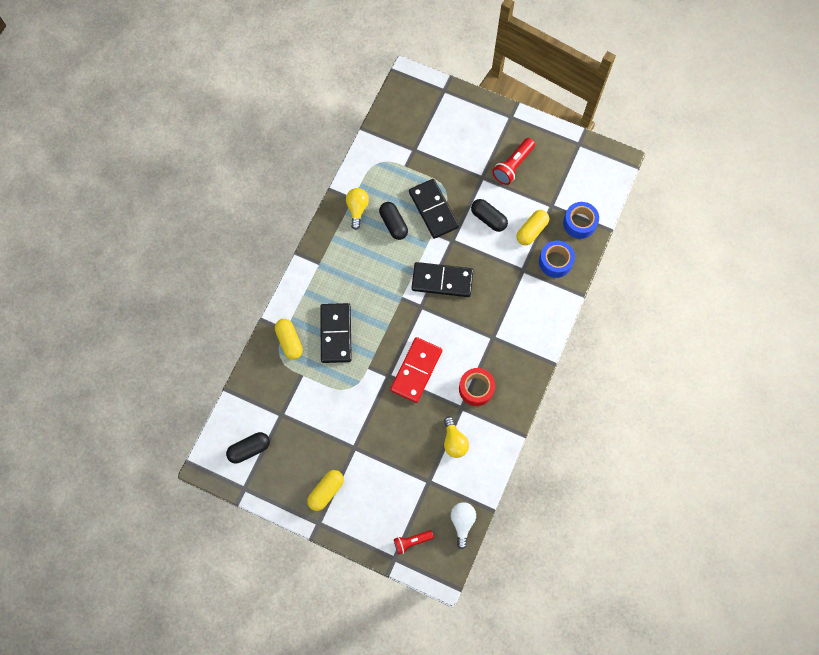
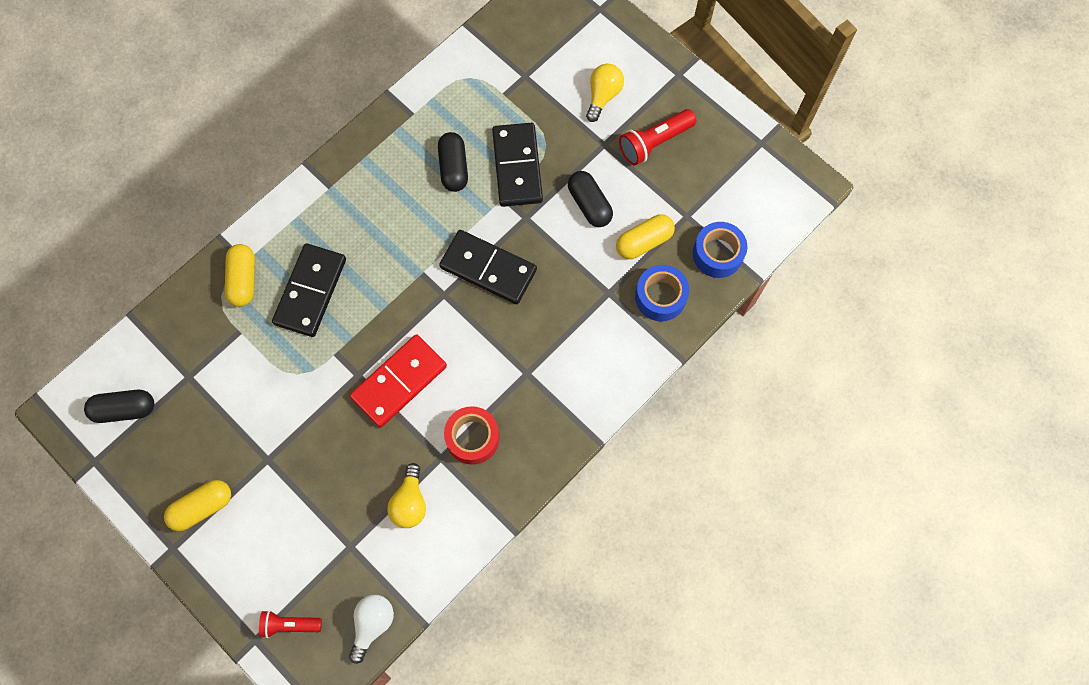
camera: 20 degrees right, 0 degrees up
(357, 209) = (413, 131): yellow light bulb -> yellow light bulb (603, 96)

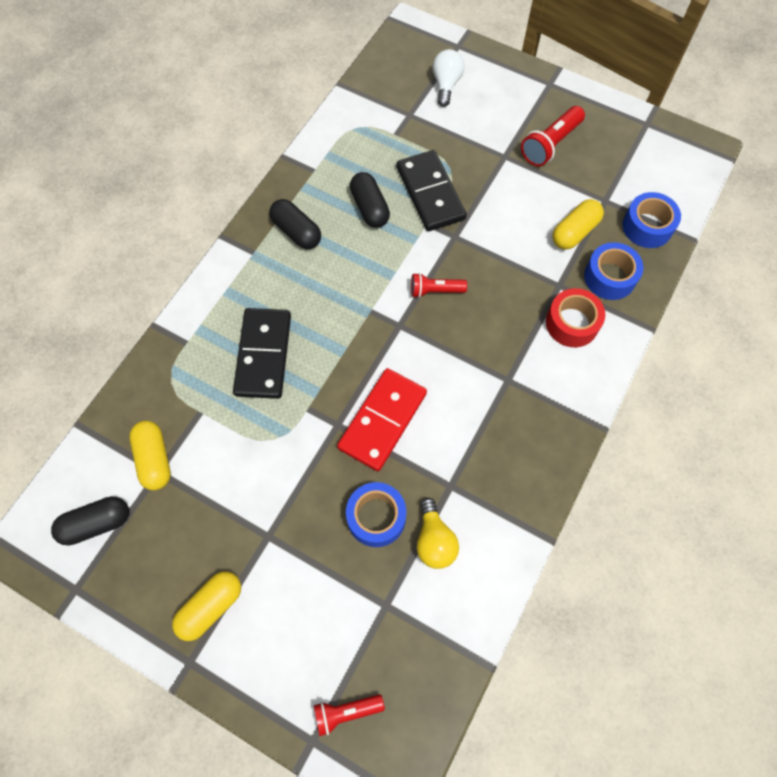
camera: 15 degrees left, 5 degrees down
(243, 280) = (190, 360): yellow capsule -> yellow capsule (154, 459)
(366, 468) = (376, 517): none -> blue tape
(372, 624) = (437, 684): white light bulb -> white light bulb (446, 84)
(472, 438) = (476, 457): red tape -> red tape (572, 323)
(488, 268) = (435, 290): black domino -> red flashlight
(589, 204) = (511, 211): black capsule -> black capsule (296, 232)
(603, 96) = (488, 116): yellow light bulb -> none

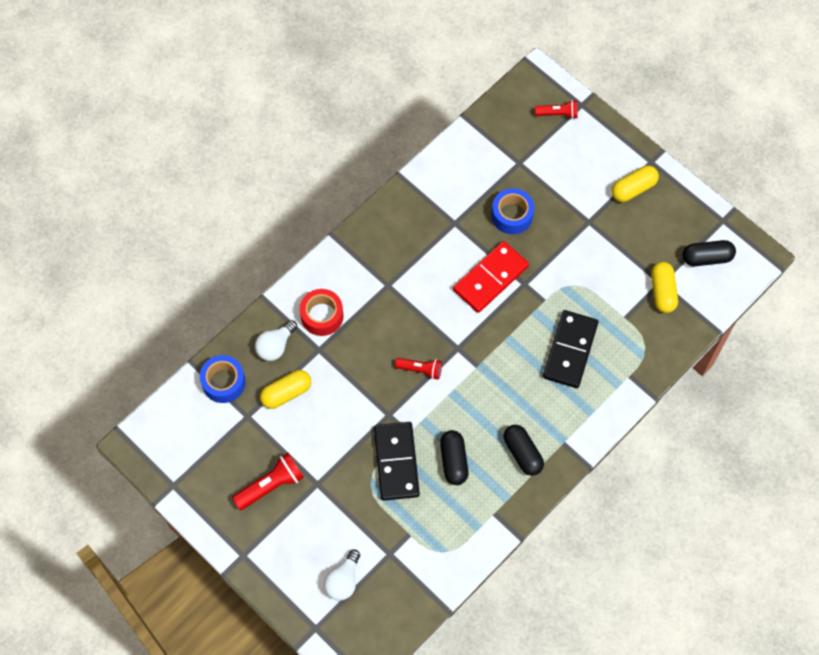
camera: 165 degrees left, 0 degrees up
(434, 540) = (476, 192): yellow light bulb -> none
(609, 277) = (275, 346): blue tape -> white light bulb

